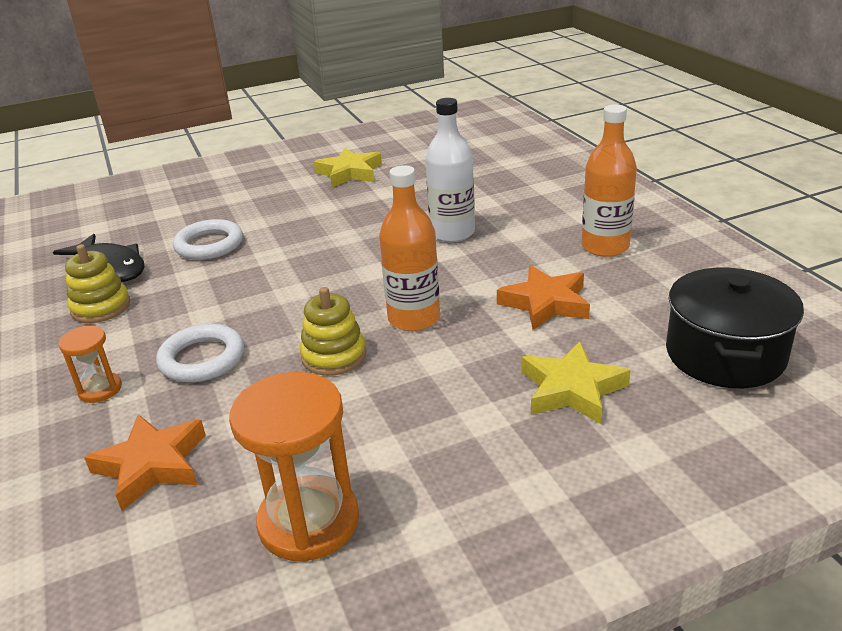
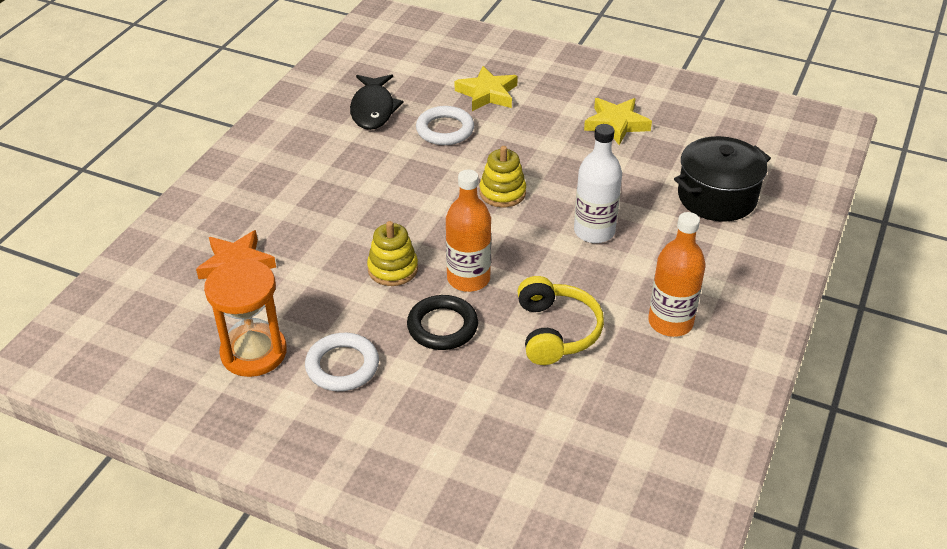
camera: 45 degrees right, 10 degrees up
(100, 389) = (269, 199): orange hourglass -> none
(101, 307) = (334, 139): yellow stacking toy -> yellow stacking toy (502, 193)
(202, 359) = (333, 217): white ring -> white ring (342, 366)
(455, 362) = (442, 326): none -> black ring
(545, 303) = (556, 331): orange star -> yellow headphones
(572, 389) = (471, 396): yellow star -> yellow star (487, 94)
(725, 354) = (592, 455): black pot -> black pot (717, 197)

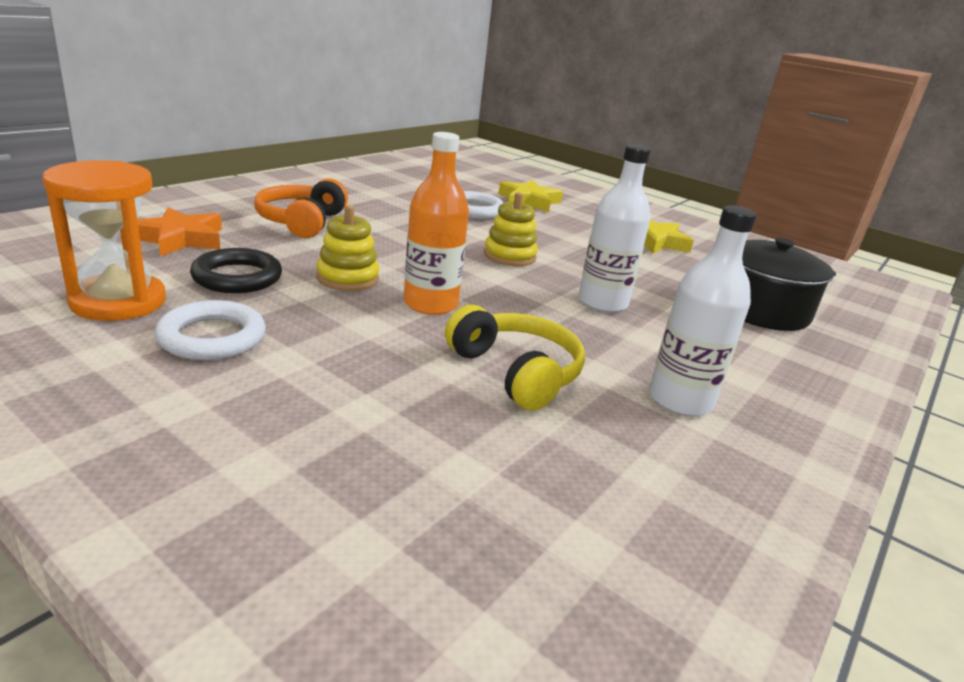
camera: 10 degrees right, 15 degrees down
(312, 204) = (302, 222): none -> orange headphones
(373, 109) = (413, 187): black fish -> none
(442, 326) = (369, 334): black ring -> black ring (237, 277)
(556, 331) = (516, 372): yellow headphones -> yellow headphones turned 45 degrees counterclockwise
(670, 322) = (680, 400): orange bottle -> white bottle

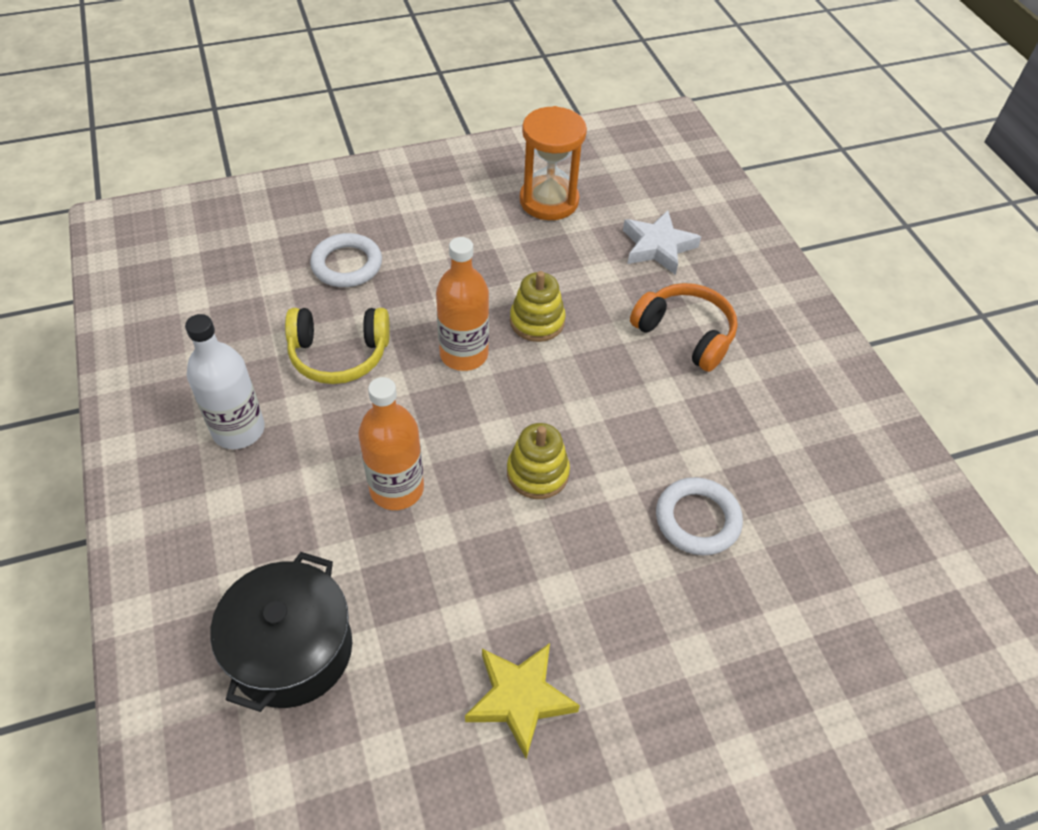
camera: 125 degrees right, 25 degrees up
(180, 239) = (657, 247): orange star -> white star
(212, 337) = (476, 229): white ring -> white ring (347, 265)
(237, 277) = (566, 260): black ring -> none
(529, 201) = (728, 625): yellow star -> none
(602, 303) = (396, 489): white bottle -> orange bottle

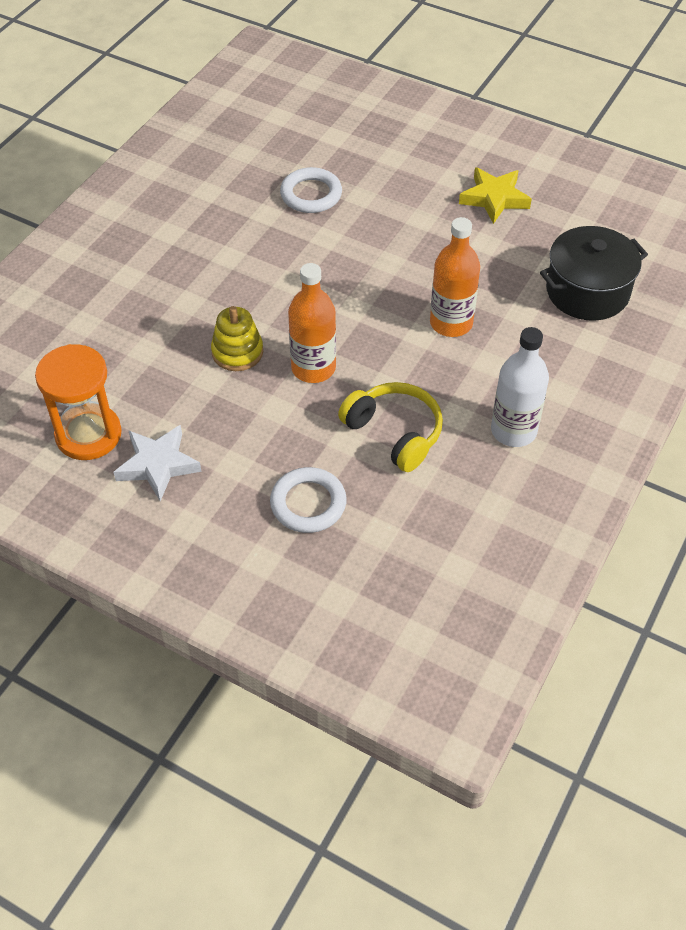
camera: 130 degrees left, 0 degrees up
(537, 473) = (362, 272): yellow stacking toy -> none
(657, 247) = (80, 337): white star -> white star (158, 465)
(685, 334) = (163, 274): orange headphones -> none

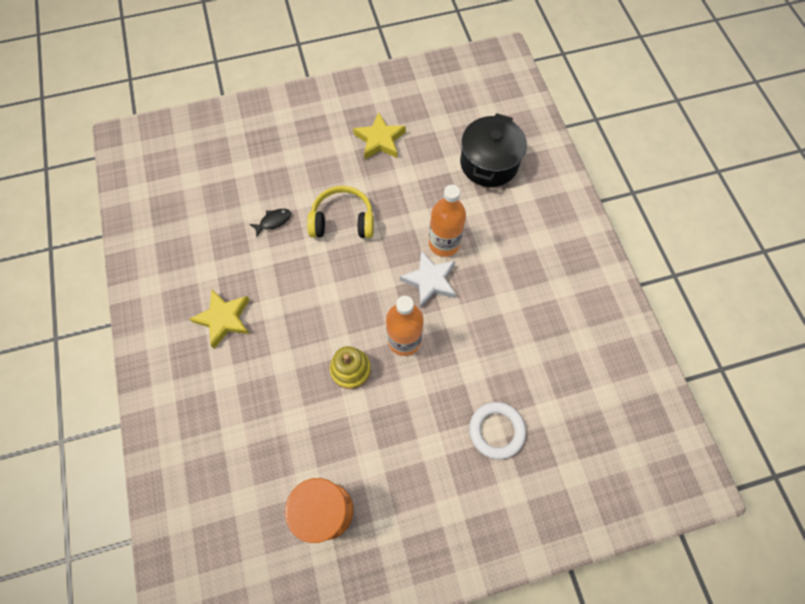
camera: 45 degrees left, 15 degrees up
(158, 465) = (390, 489): white star -> white star (430, 281)
(179, 236) = (224, 319): none -> yellow star
(311, 194) = (273, 221): white ring -> black fish
(395, 432) = (490, 341): yellow headphones -> yellow headphones (342, 220)
(513, 431) = (544, 284): white bottle -> none

